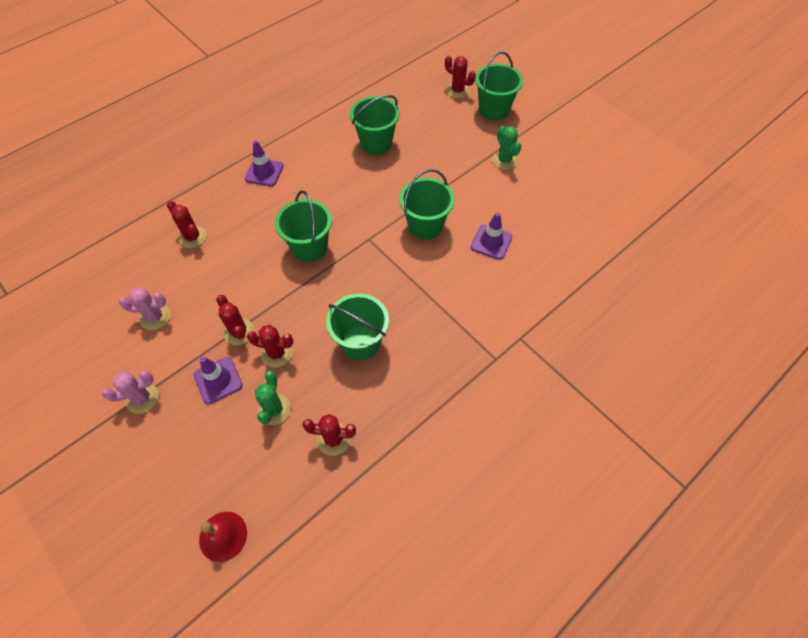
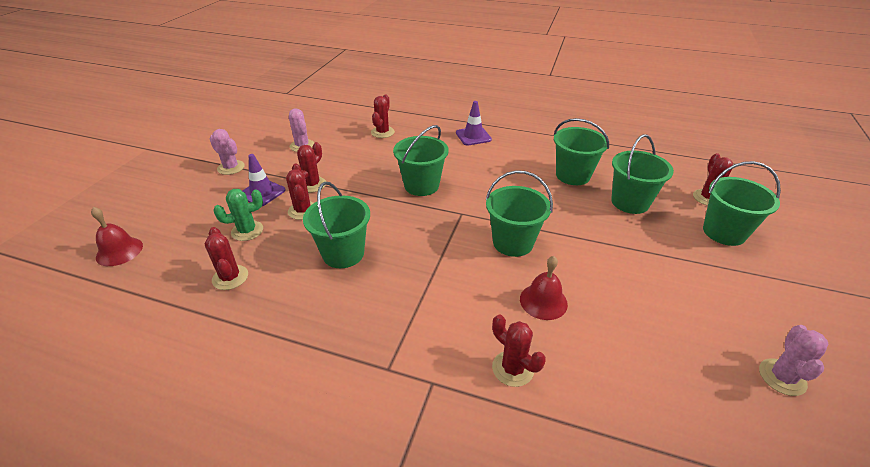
camera: 60 degrees right, 20 degrees down
(431, 133) = (630, 202): none -> green bucket
(491, 242) = (543, 301): purple traffic cone -> red bell
(504, 160) = (667, 268): green cactus -> none
(533, 290) = (513, 368): none -> red cactus
(604, 173) = (782, 377): none -> pink cactus

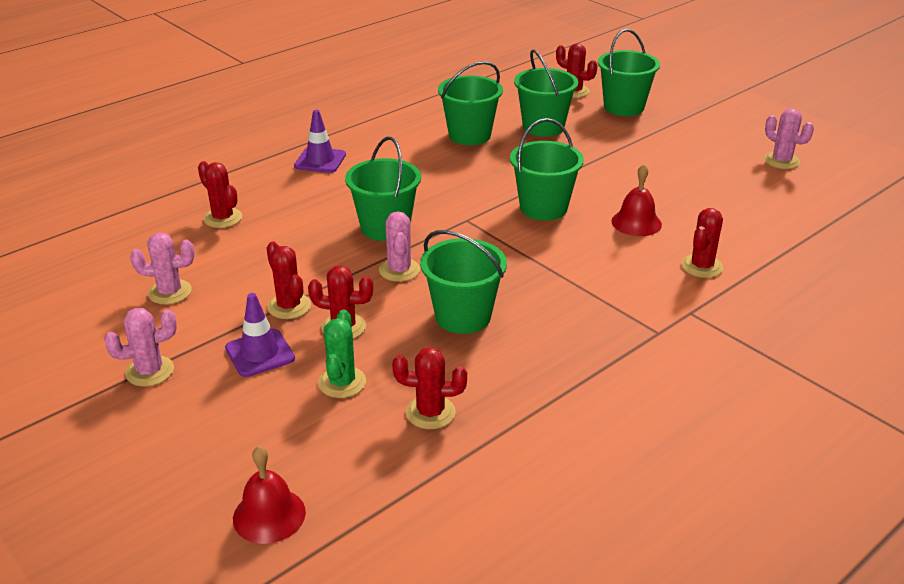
camera: 60 degrees left, 5 degrees down
(378, 208) = (399, 270): none -> pink cactus
(513, 368) = (701, 266): red cactus -> red cactus turned 45 degrees counterclockwise

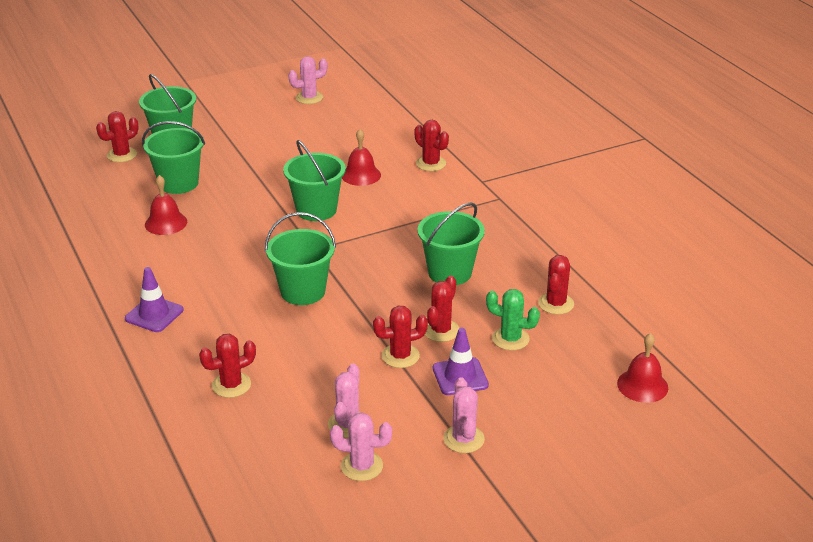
camera: 75 degrees left, 0 degrees up
(399, 270) = (373, 293): pink cactus -> pink cactus (362, 466)
(469, 135) = (166, 223): green bucket -> red bell

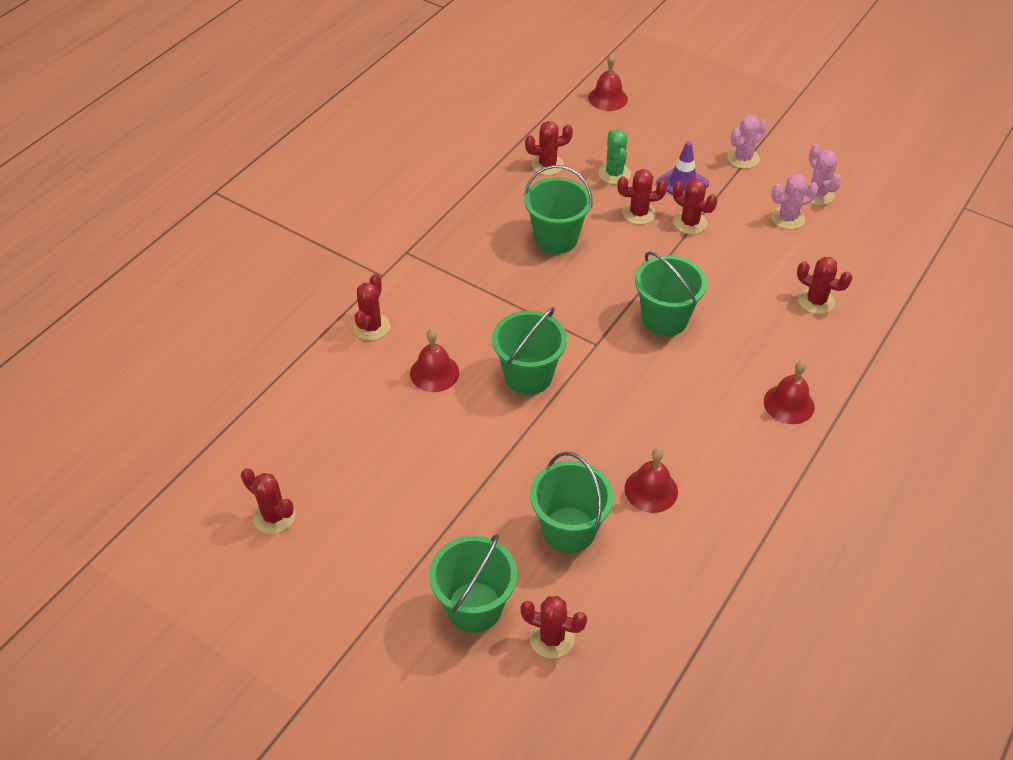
camera: 120 degrees left, 15 degrees up
(154, 314) = (788, 404): purple traffic cone -> red bell
(309, 98) = (274, 516): pink cactus -> red cactus

